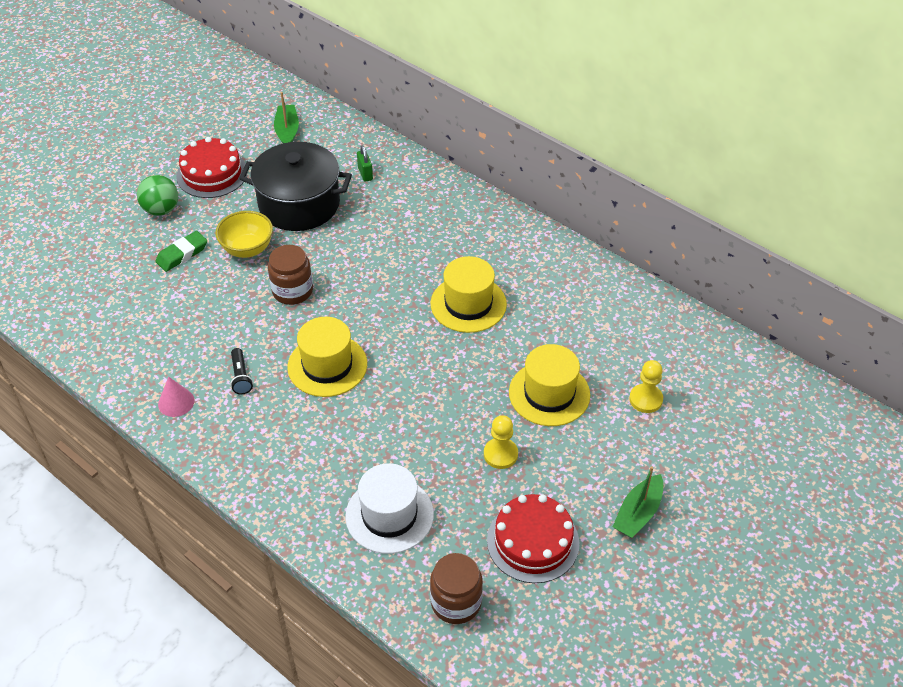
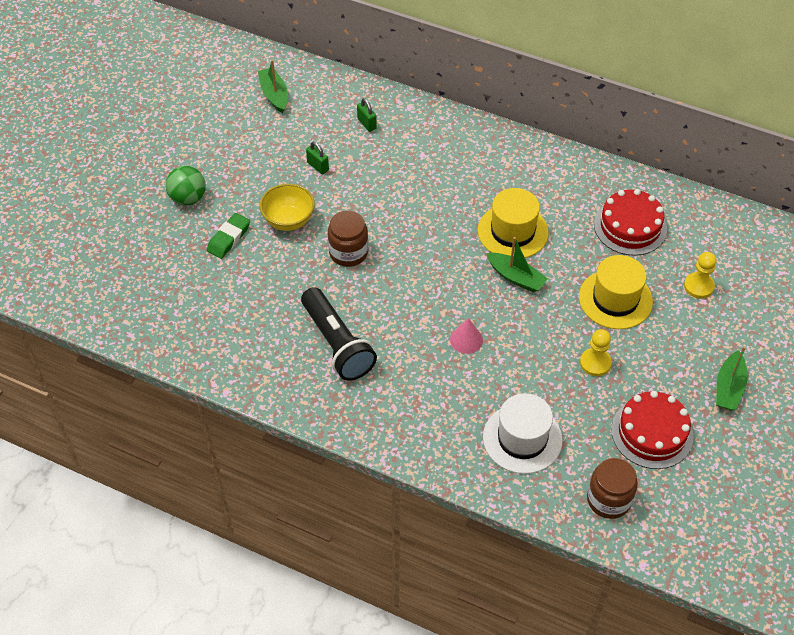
camera: 15 degrees left, 5 degrees up
(176, 402) = (288, 381): pink cone -> pink cone (466, 339)
(212, 174) = (221, 152): red cake -> red cake (630, 227)
(241, 377) = (337, 344): black flashlight -> black flashlight, size x2.17
(299, 204) = (318, 166): black pot -> green padlock
(327, 365) = (411, 316): yellow hat -> none
(452, 350) = (516, 277): none -> green boat

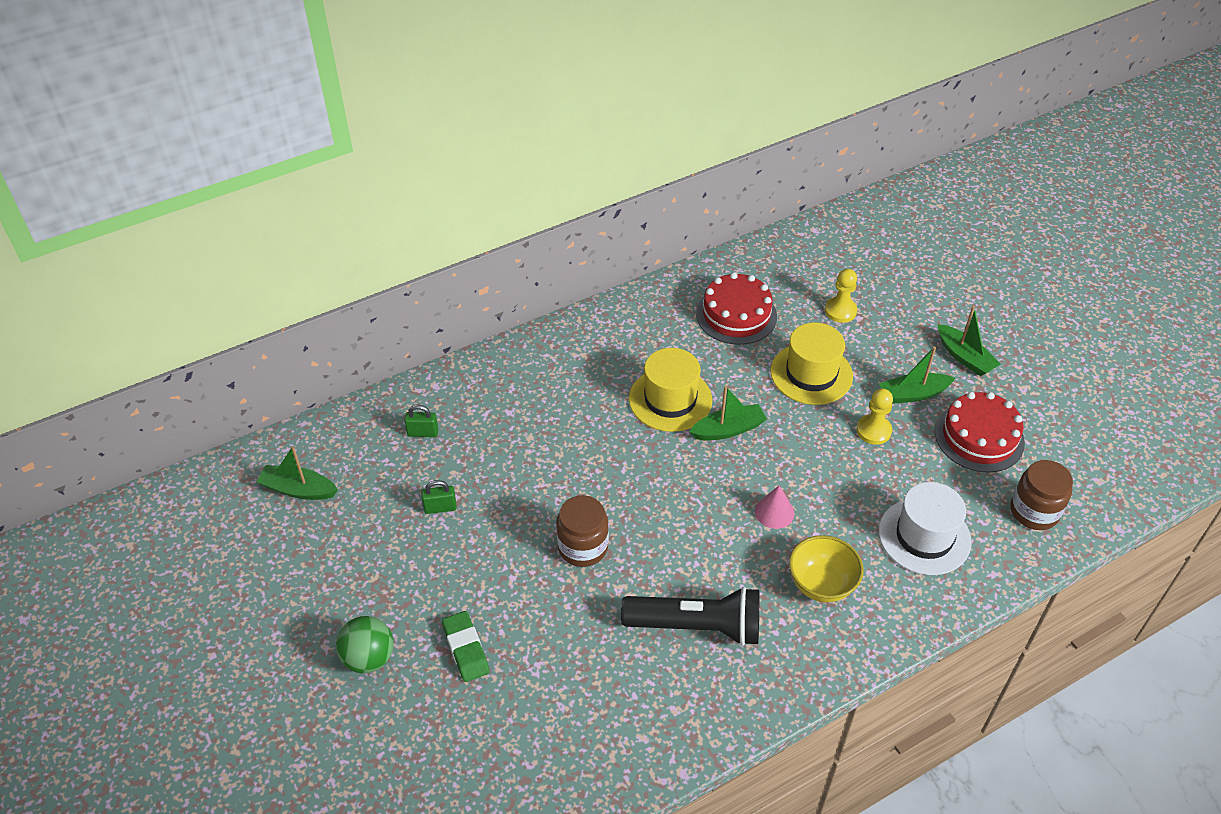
camera: 55 degrees left, 5 degrees down
(288, 221) = (491, 577): yellow bowl -> yellow bowl (821, 584)
(655, 371) = (913, 394): none -> green boat

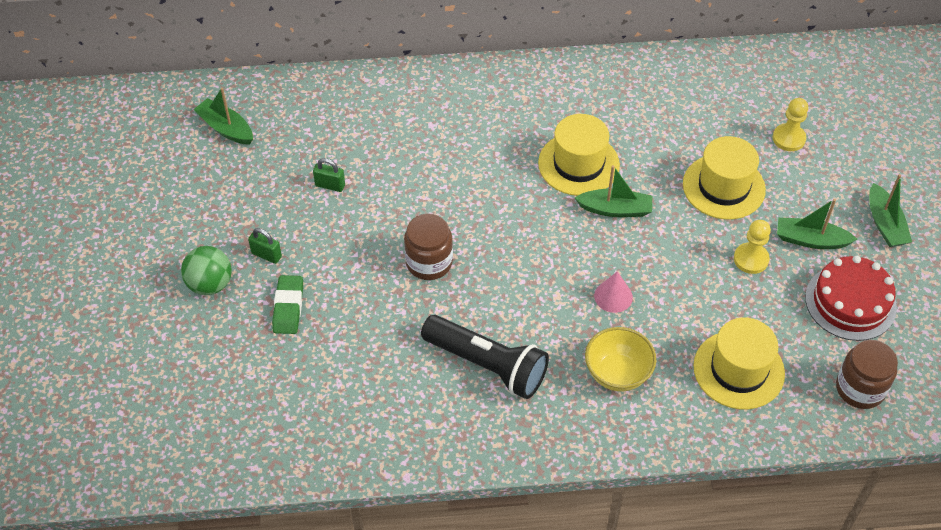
camera: 25 degrees right, 5 degrees up
(423, 433) = (349, 117): green padlock -> green padlock (266, 255)
(736, 315) = (685, 108): red cake -> none
(924, 536) = (738, 370): white hat -> yellow hat

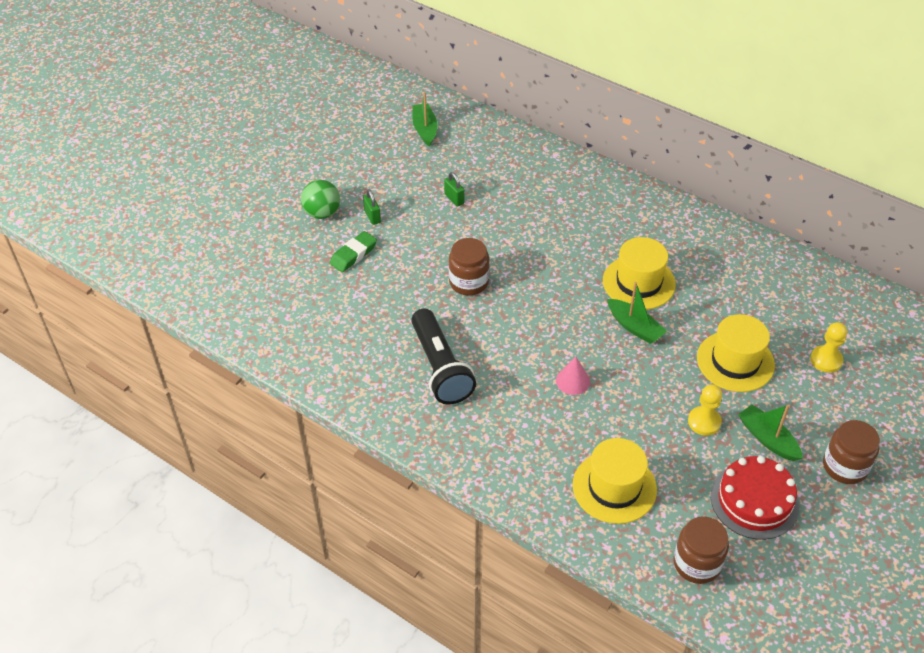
camera: 40 degrees right, 5 degrees down
(617, 374) = (522, 431): yellow bowl -> none
(885, 224) = (845, 466): green boat -> brown jar

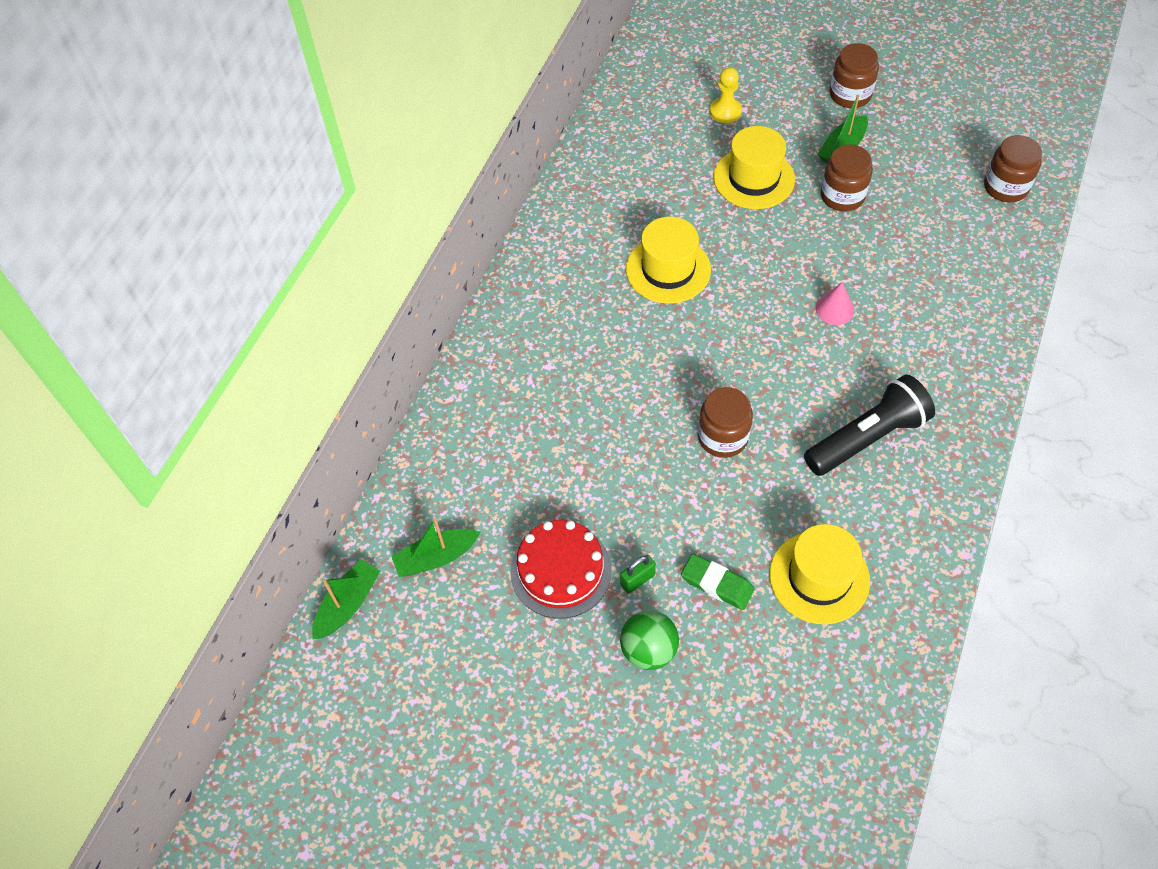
camera: 100 degrees left, 10 degrees up
(454, 199) = (576, 486): green padlock -> none
(614, 487) = (953, 256): yellow hat -> yellow hat (819, 577)
(634, 327) = (737, 265): green boat -> green boat (348, 604)
(704, 422) = (842, 196): yellow pawn -> brown jar
(754, 501) = (918, 153): red cake -> red cake (561, 570)

